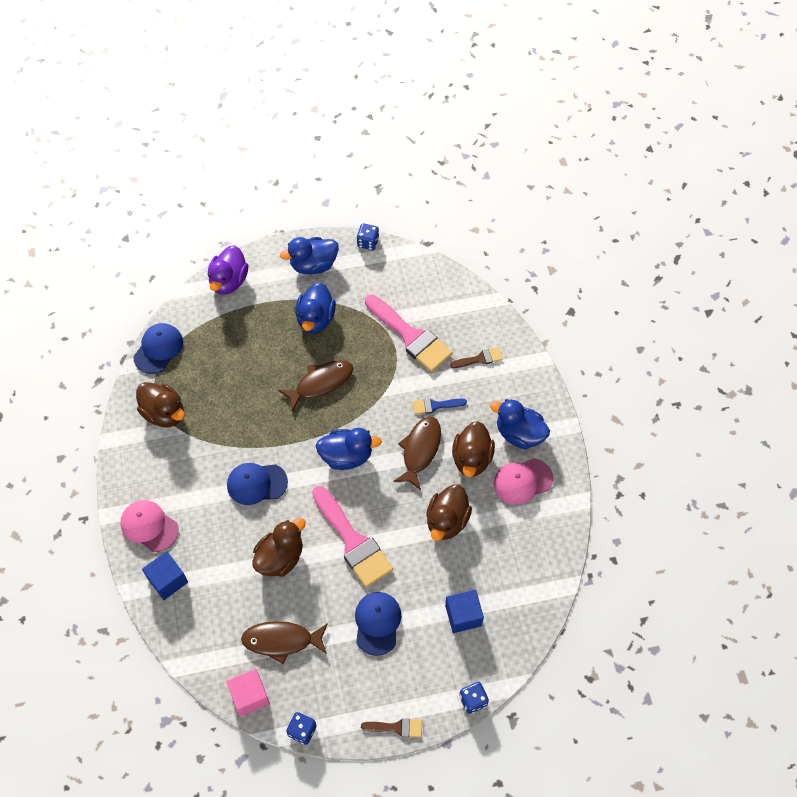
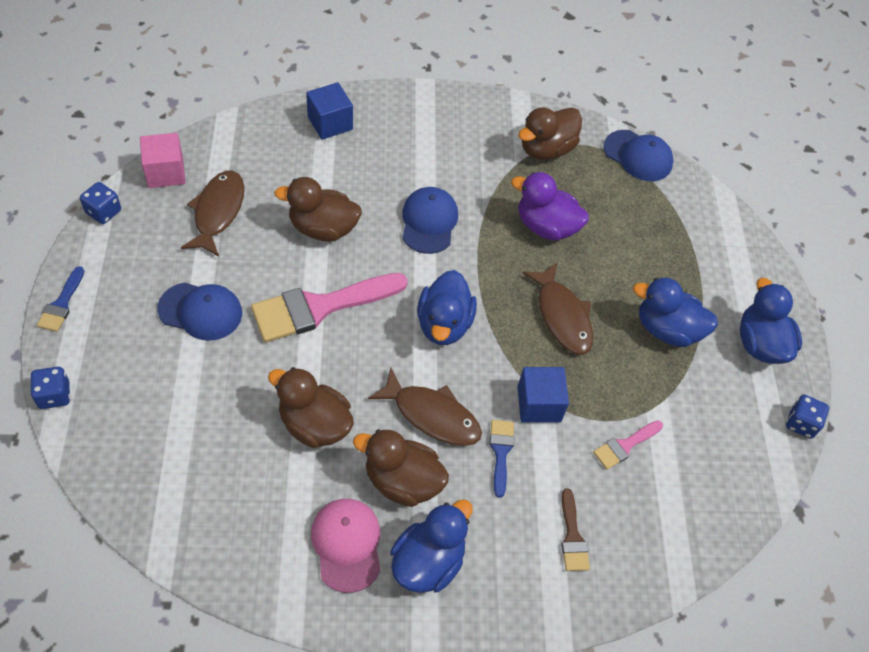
camera: 95 degrees right, 5 degrees down
(149, 526) = (401, 116): pink cap -> none
(229, 281) = (736, 241): purple duck -> purple duck (546, 226)
(280, 557) = (323, 228): brown duck -> brown duck turned 135 degrees clockwise
(397, 727) = (62, 304): brown brush -> blue brush
(411, 336) = (625, 446): pink brush -> pink brush, size x0.48
(463, 615) = (172, 412): blue cube -> blue cube (539, 404)

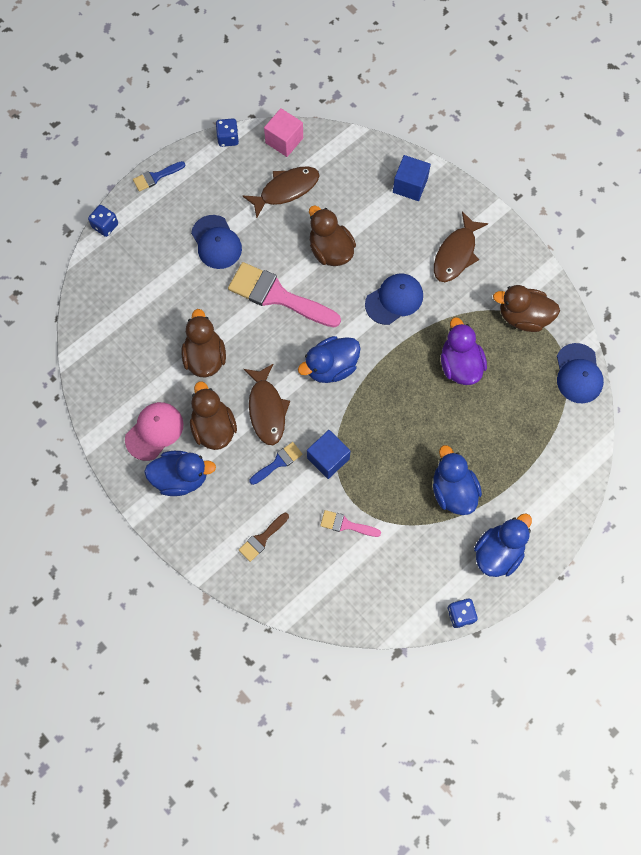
camera: 55 degrees right, 15 degrees up
(562, 316) = (402, 425): brown fish -> brown fish (456, 254)

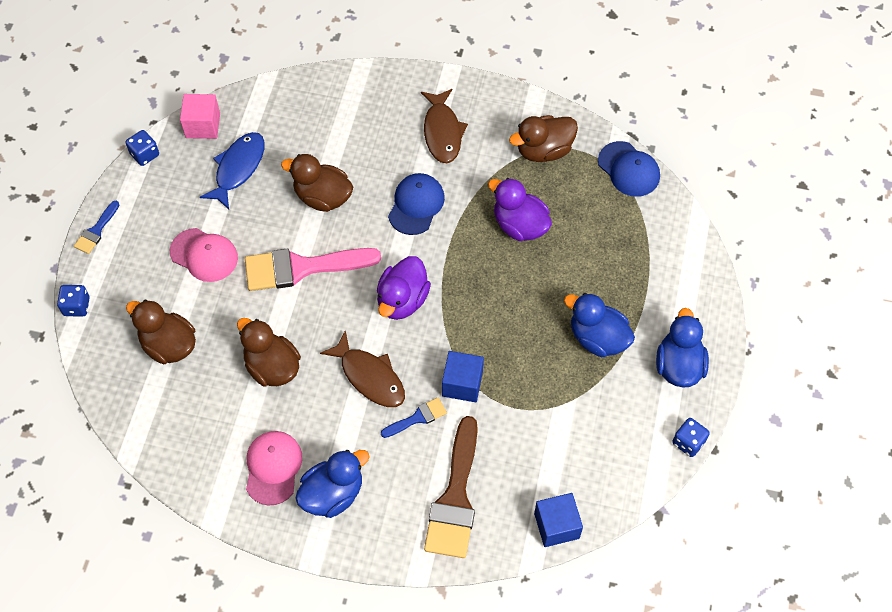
camera: 35 degrees left, 10 degrees down
(214, 427) = (330, 426): brown duck -> brown duck (169, 345)
(216, 242) = (204, 255): blue cap -> pink cap
(262, 539) = (455, 498): brown brush -> brown brush, size x2.07
(278, 462) = (417, 418): blue brush -> blue brush turned 45 degrees clockwise
(286, 190) = (238, 168): brown fish -> blue fish
(331, 367) = (402, 300): blue duck -> purple duck
(346, 525) = (524, 432): pink brush -> none
(410, 185) = (354, 97): blue cube -> blue cube (556, 525)

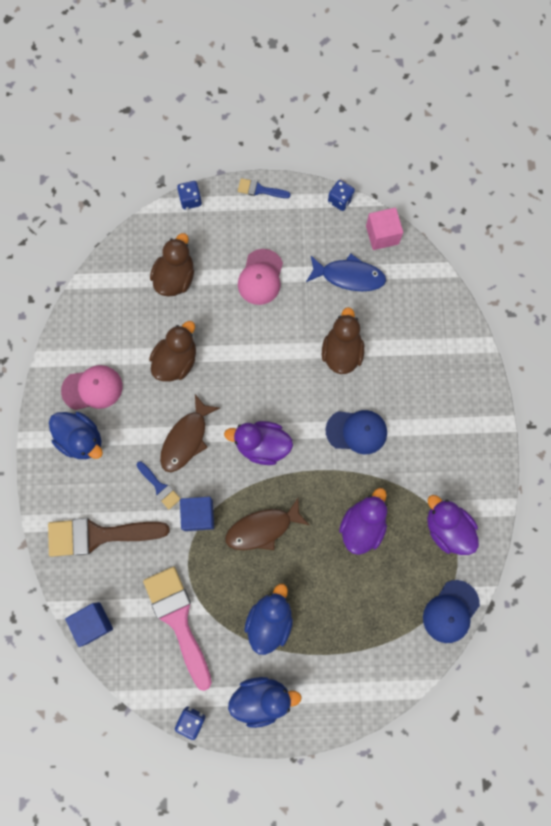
camera: 75 degrees right, 15 degrees up
(302, 268) = (270, 356): pink brush -> pink brush (178, 619)
(442, 132) = (438, 433): brown fish -> brown fish (263, 528)
(544, 150) = (447, 528): brown duck -> purple duck

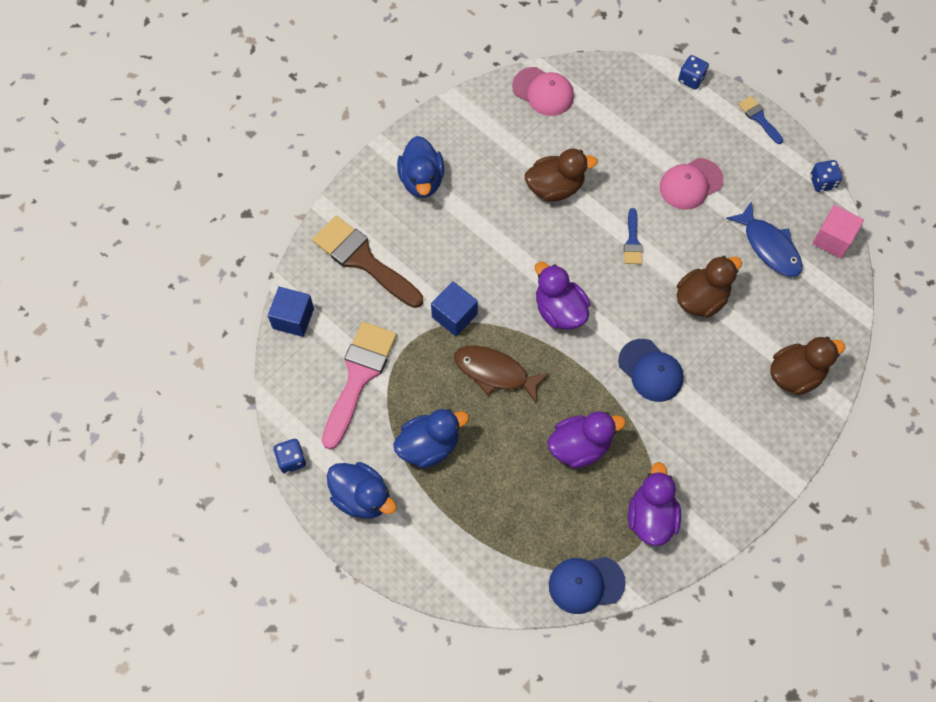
camera: 45 degrees right, 10 degrees down
(92, 388) = (468, 151): pink cap -> pink cap (543, 92)
(160, 487) = (446, 267): blue brush -> blue brush (632, 241)
(175, 278) = (618, 126): brown duck -> brown duck (795, 374)
(186, 439) = (503, 251): brown fish -> none

